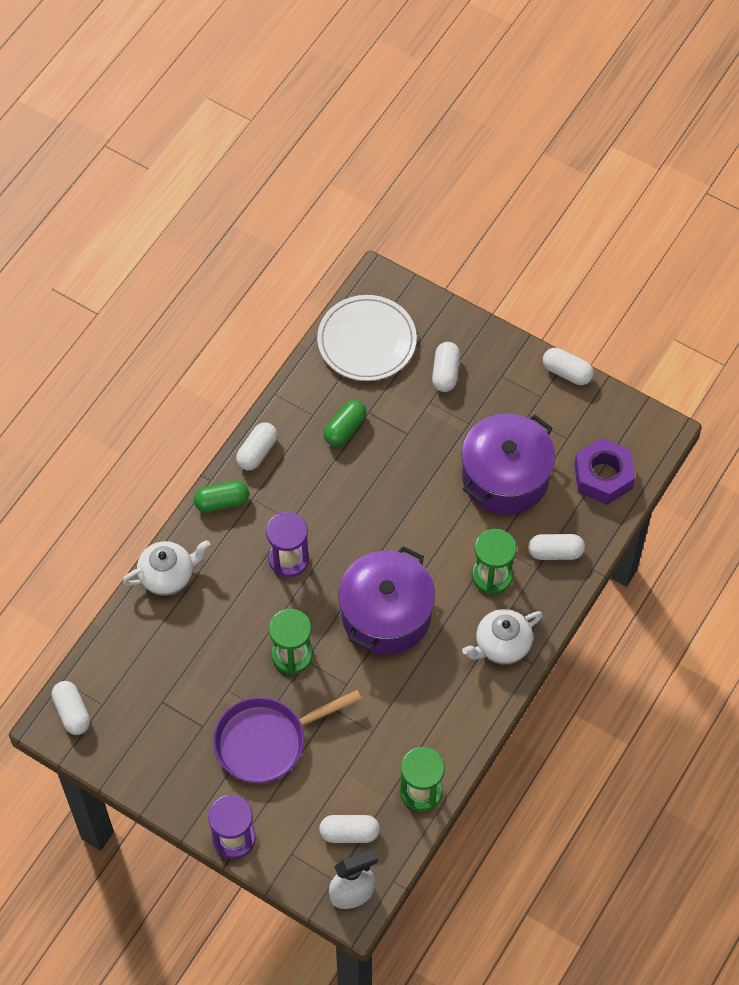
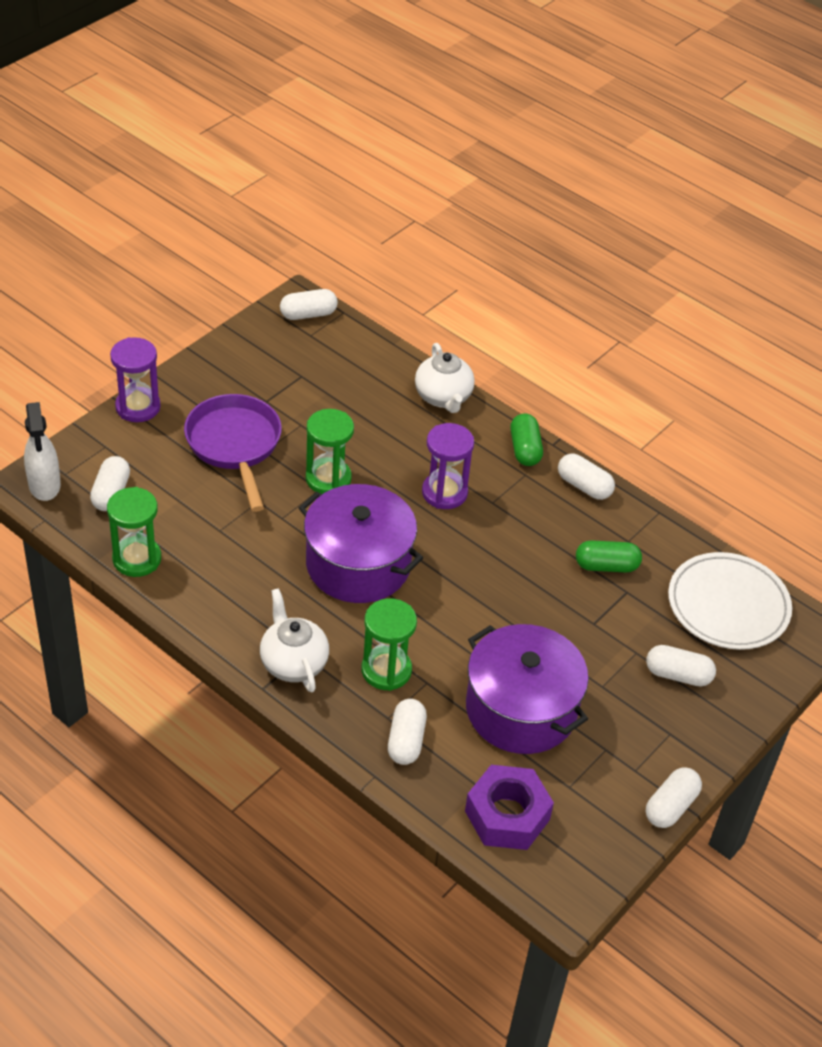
camera: 95 degrees right, 15 degrees down
(345, 429) = (606, 566): green capsule -> green capsule turned 45 degrees counterclockwise

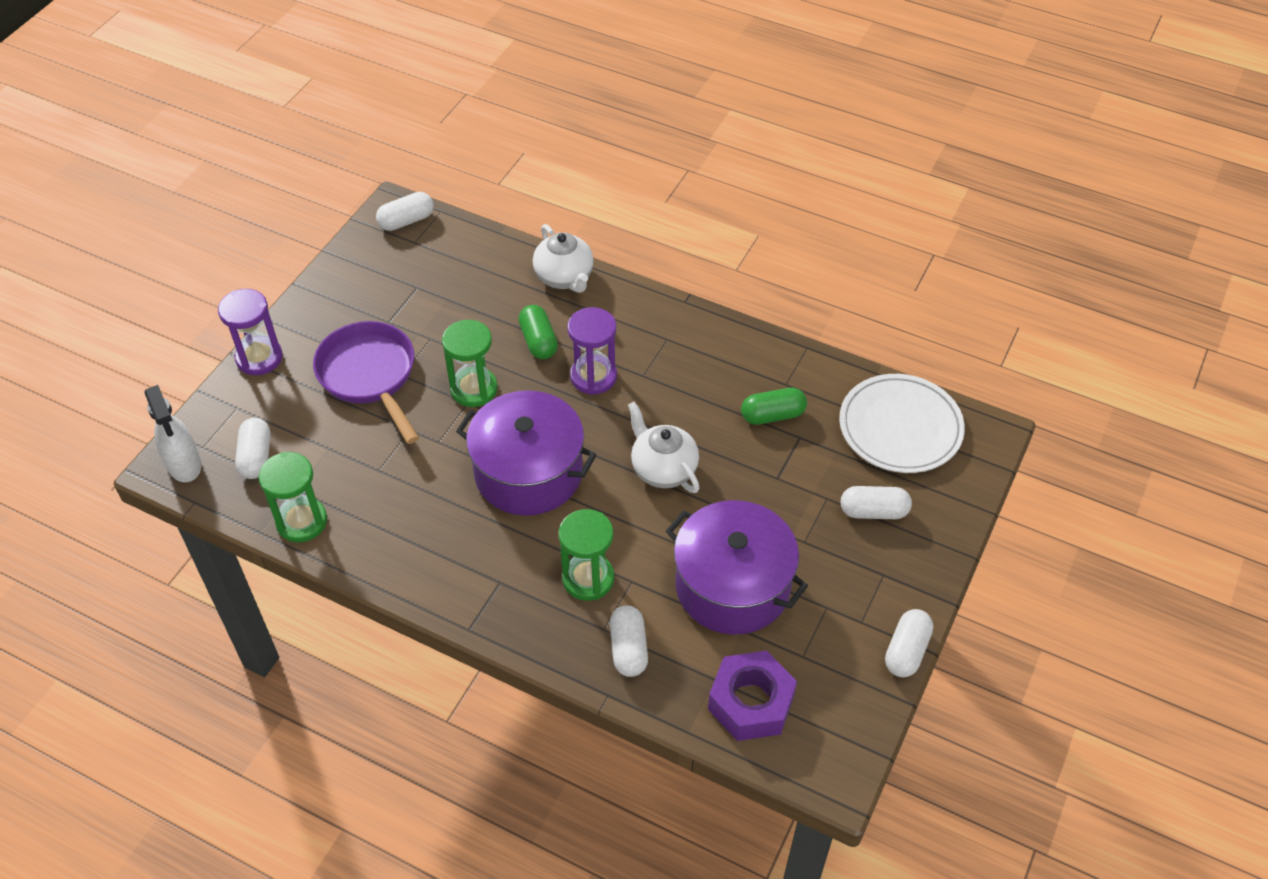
camera: 10 degrees left, 5 degrees up
(293, 663) = (492, 594): white teapot -> white teapot (663, 469)
(525, 449) = (659, 313): green capsule -> green capsule (538, 341)
(584, 486) = (727, 337): white capsule -> none

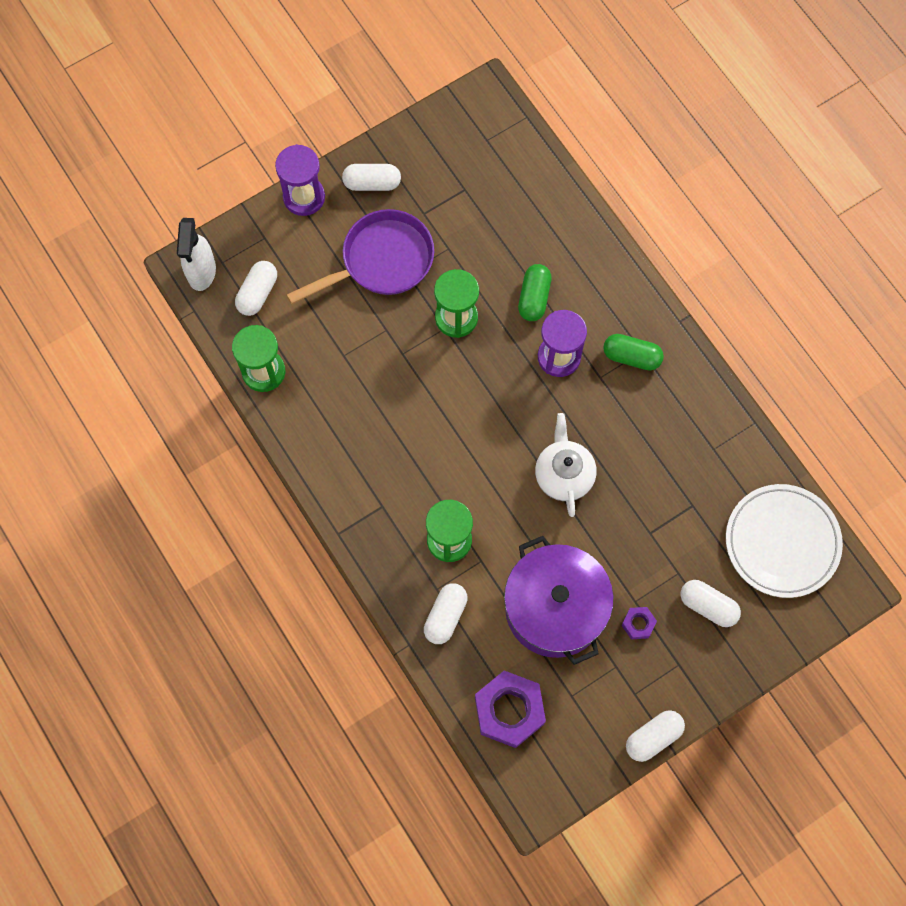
camera: 30 degrees right, 20 degrees up
(370, 376) = (381, 261): purple pan -> purple pan turned 60 degrees clockwise
(406, 221) = (491, 113): white capsule -> white capsule (372, 183)
(529, 472) = (457, 420): purple pot -> none
(564, 277) = (592, 243): white teapot -> none
(772, 415) = (683, 473): green capsule -> green capsule (631, 356)
(821, 559) = (638, 624): none -> purple nut

